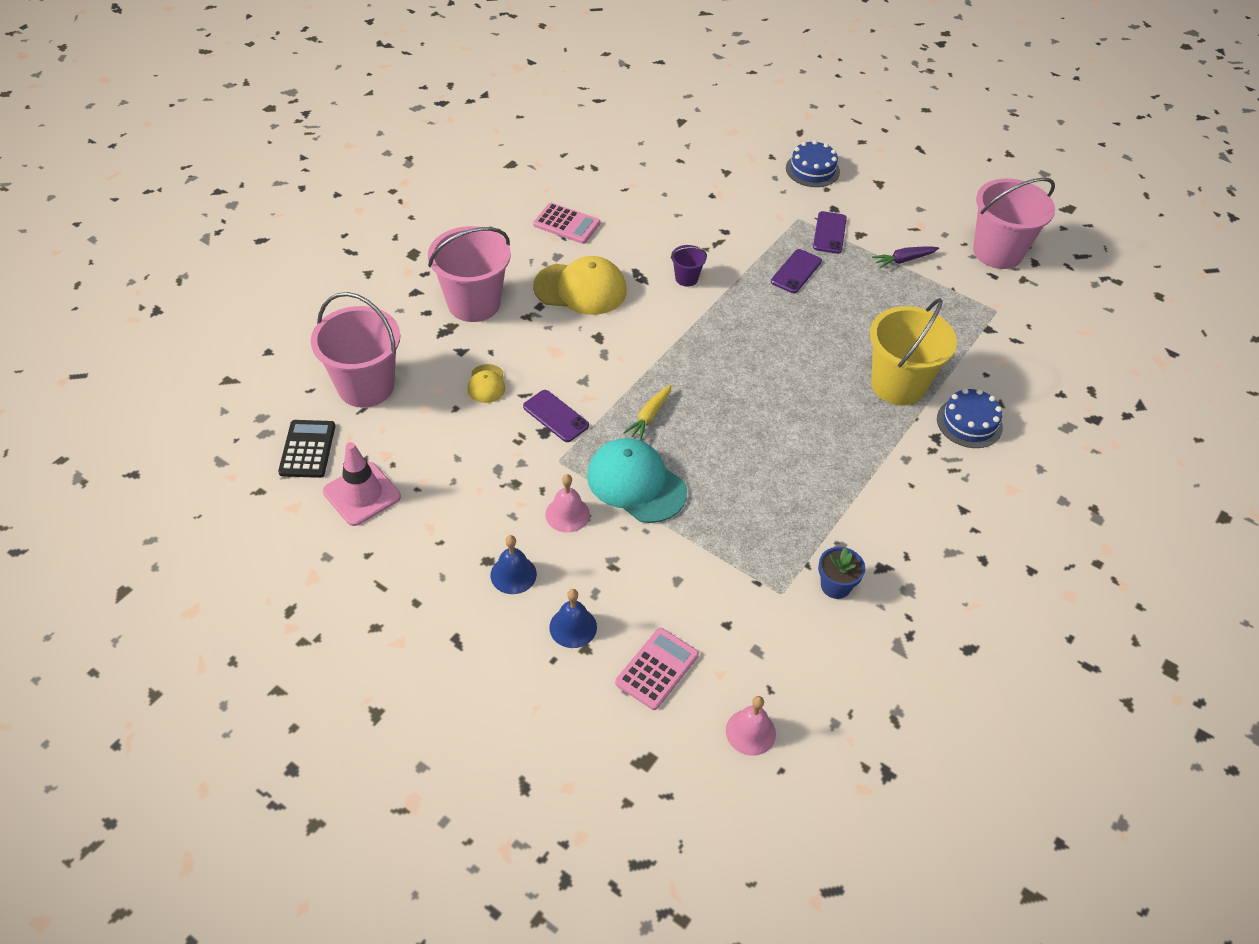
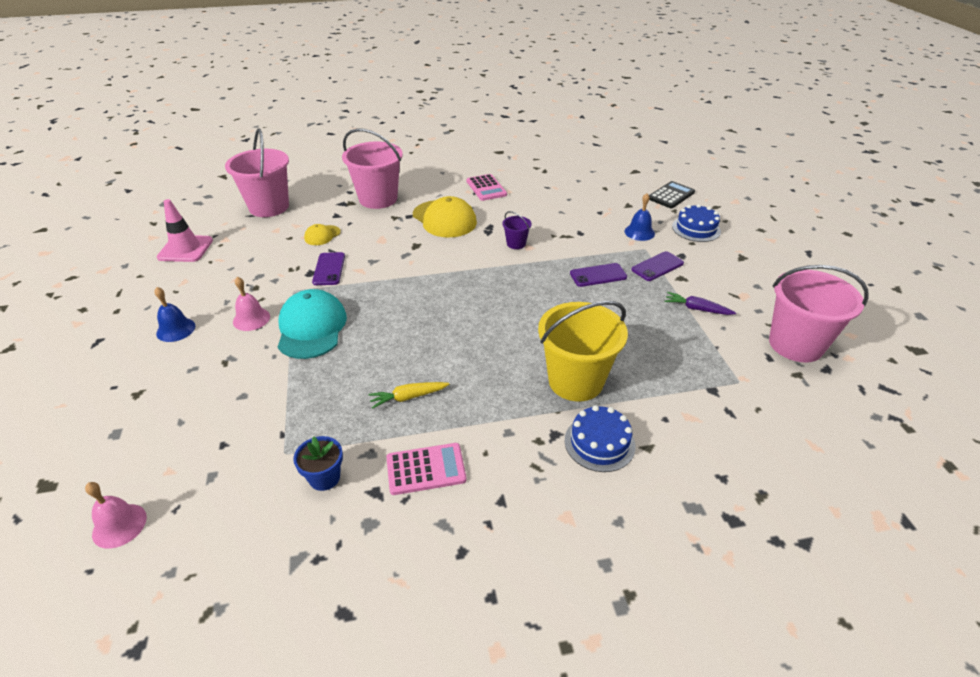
camera: 45 degrees right, 10 degrees down
(307, 449) = (200, 218): black calculator -> black calculator (671, 195)
(573, 627) = (151, 378): blue bell -> blue bell (639, 232)
(649, 416) = (377, 299): yellow carrot -> yellow carrot (408, 397)
(657, 669) = (145, 437): pink calculator -> pink calculator (426, 469)

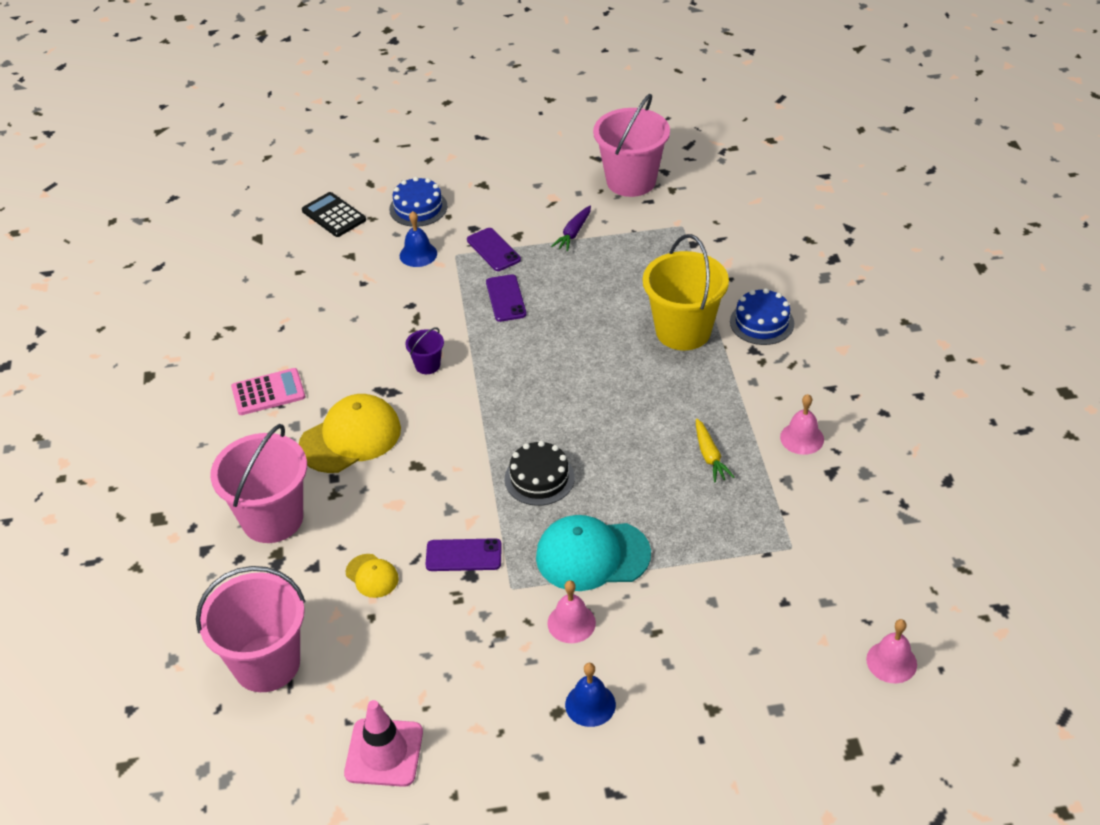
camera: 85 degrees left, 5 degrees up
(324, 477) = (818, 511): blue flower pot -> none
(396, 299) = (539, 478): none -> black cake
(426, 469) = (802, 438): pink calculator -> pink bell

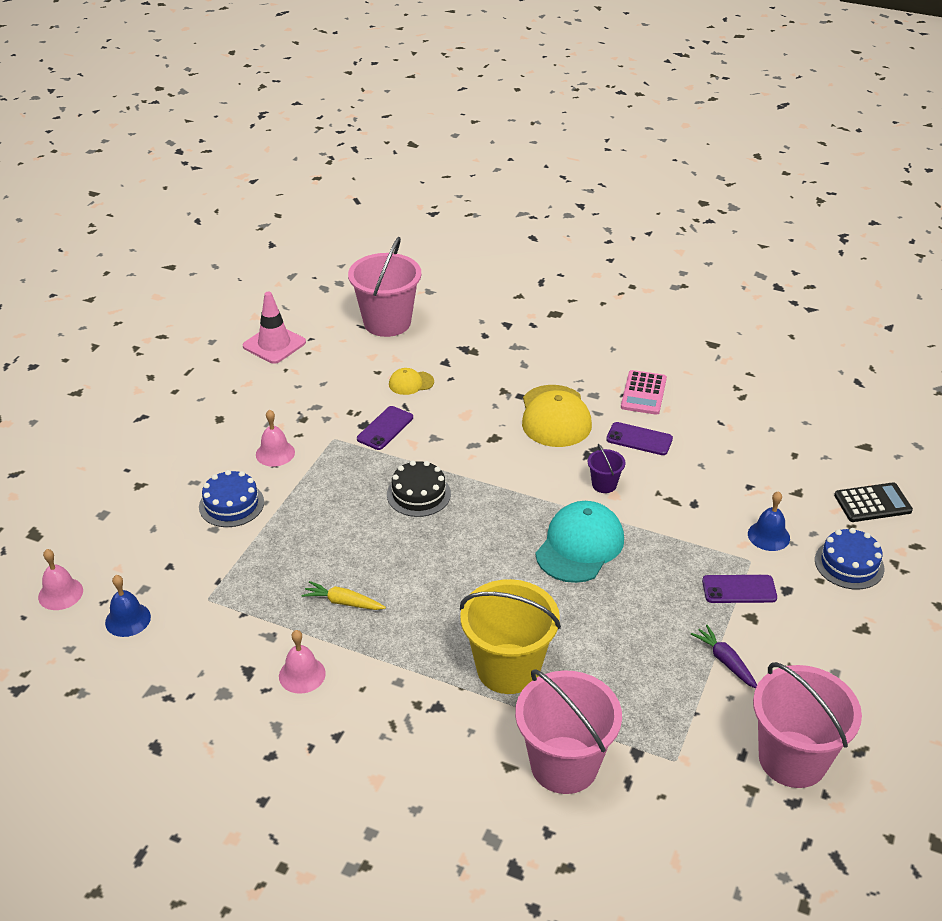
camera: 120 degrees right, 5 degrees down
(272, 519) = (507, 358): pink bucket -> pink bucket (564, 765)
(506, 298) = (656, 567): purple phone -> purple phone (639, 439)
(590, 704) = (207, 434): blue bell -> blue bell (128, 619)
(592, 555) = (318, 488): turquoise cap -> turquoise cap (579, 546)
(762, 322) = (469, 737): blue cake -> blue cake (231, 504)

